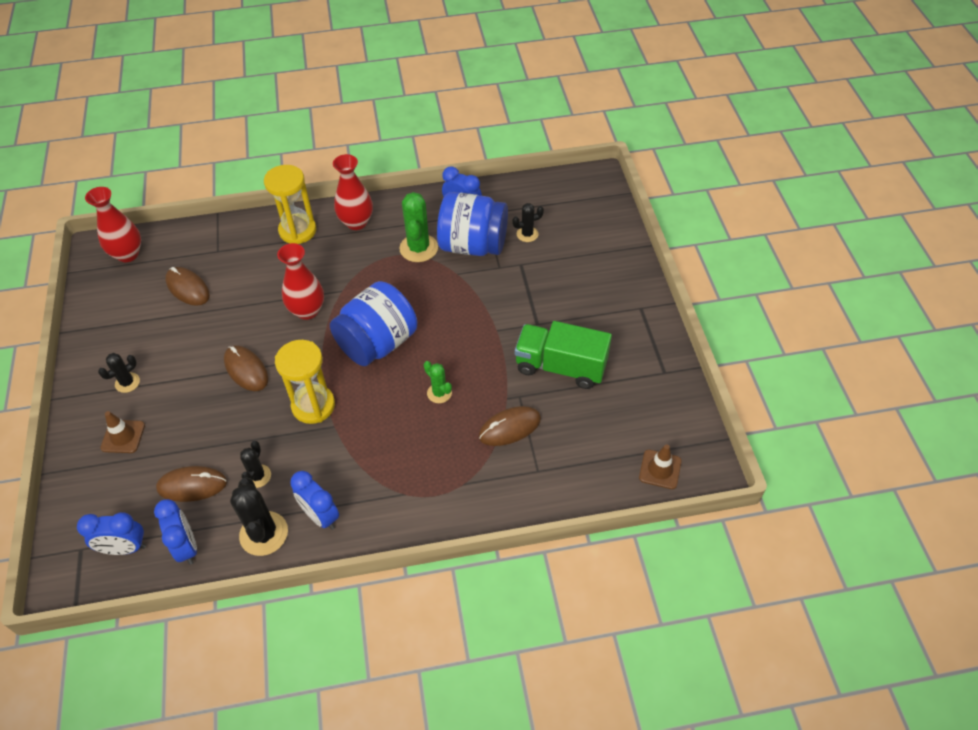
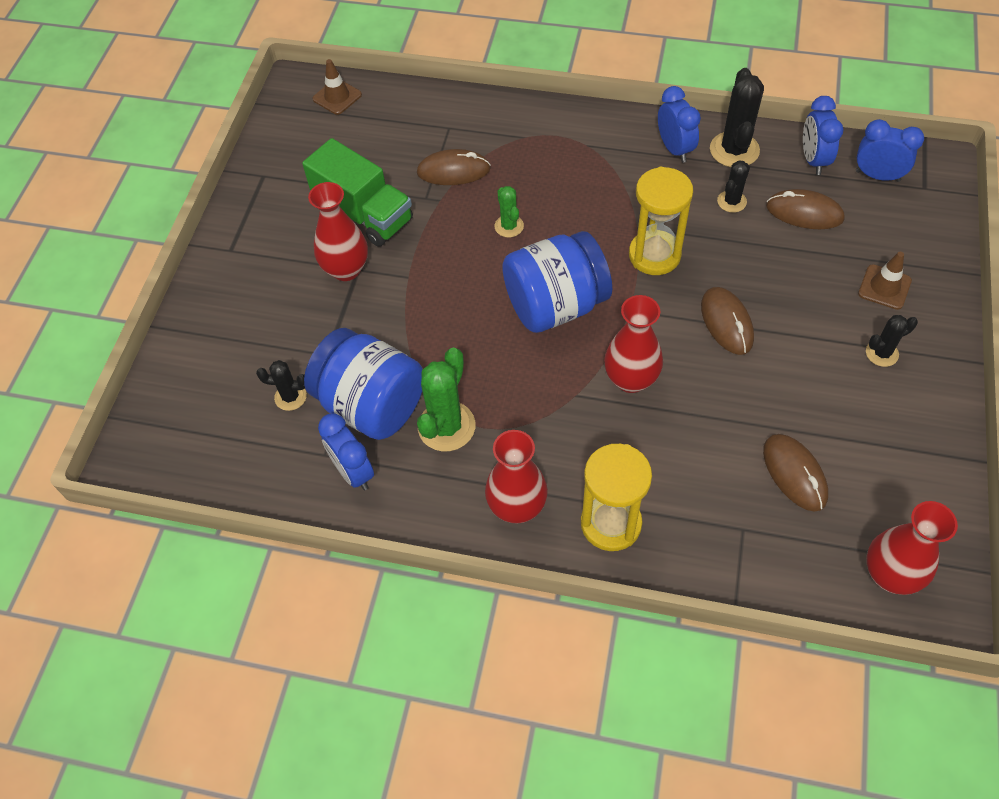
camera: 155 degrees left, 5 degrees up
(545, 321) = (346, 269): none -> red vase

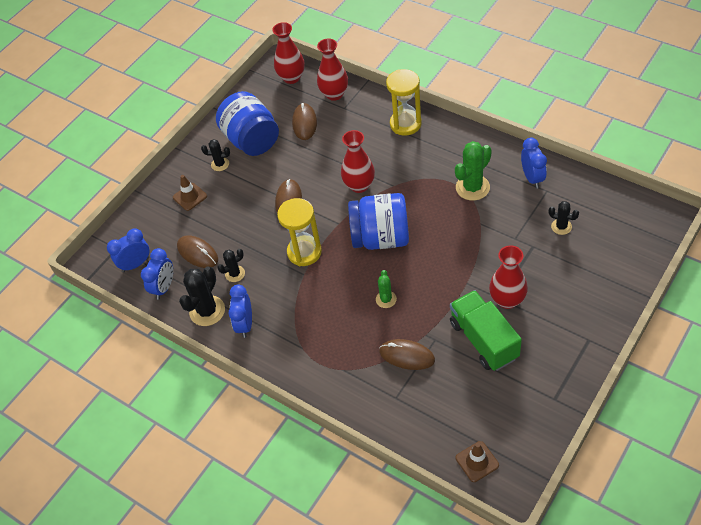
camera: 155 degrees left, 5 degrees down
(371, 405) = (512, 209): blue jar -> blue jar (251, 140)
(517, 507) = (449, 141): red vase -> red vase (334, 94)
(877, 176) = (135, 264): blue clock -> blue clock turned 105 degrees clockwise

